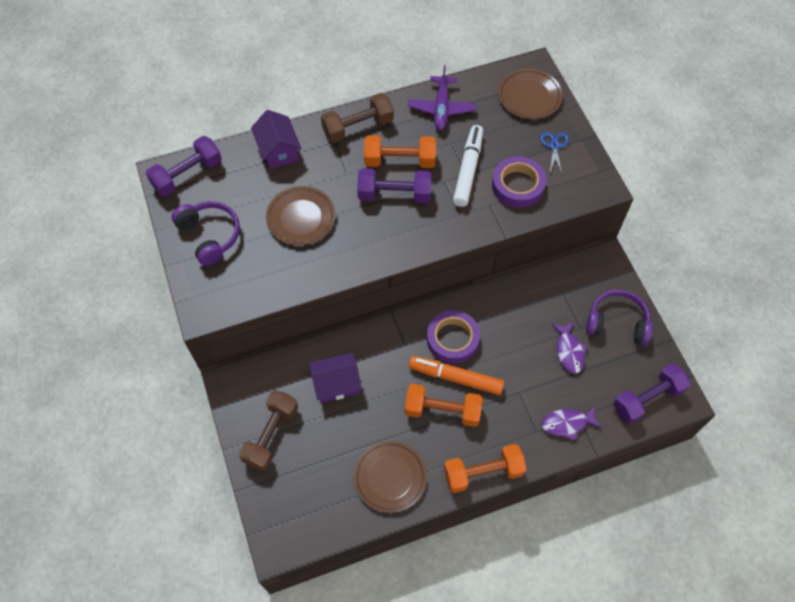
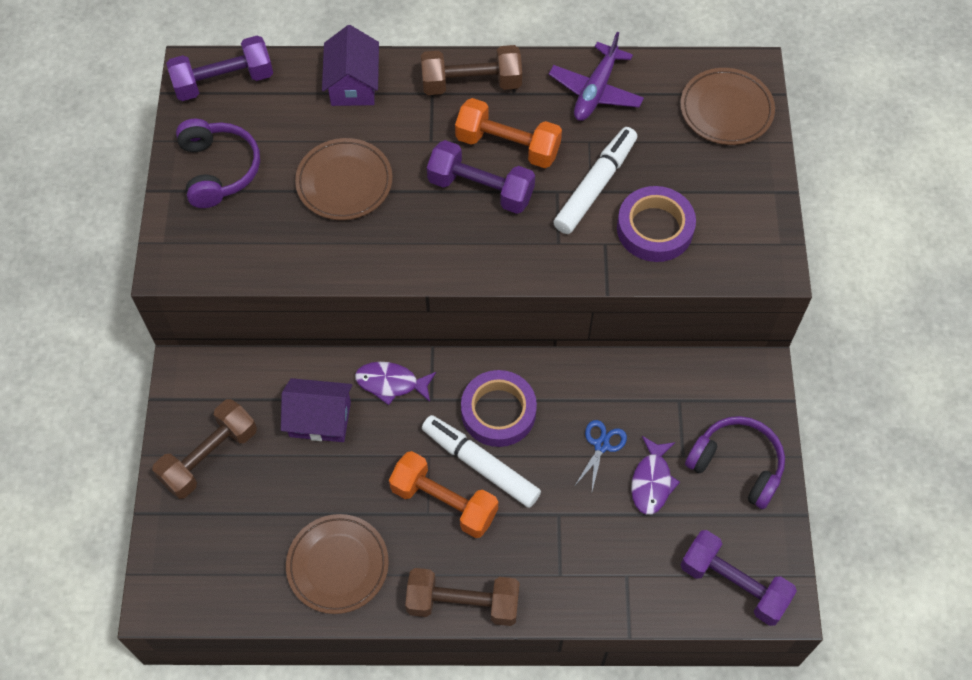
camera: 20 degrees right, 0 degrees up
(456, 378) = (480, 465): orange marker -> white marker
(483, 472) = (463, 603): orange dumbbell -> brown dumbbell
(554, 146) = (731, 189): blue scissors -> blue scissors (601, 445)
(567, 424) = (606, 578): purple fish -> purple fish (391, 383)
(647, 399) = (733, 584): purple dumbbell -> purple dumbbell turned 45 degrees clockwise

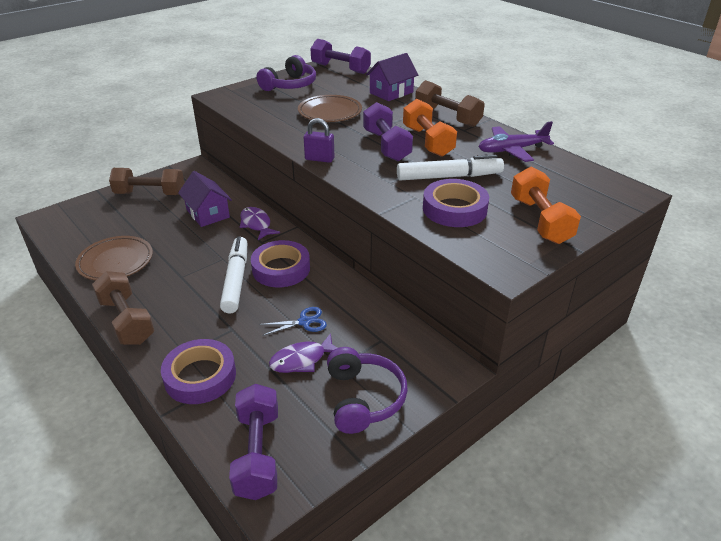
camera: 50 degrees right, 25 degrees down
(444, 502) = (195, 279): orange dumbbell -> orange dumbbell (540, 220)
(451, 270) = (319, 159): none -> purple padlock
(604, 578) = (200, 376): none -> purple tape
(726, 110) = (586, 196): brown plate -> none

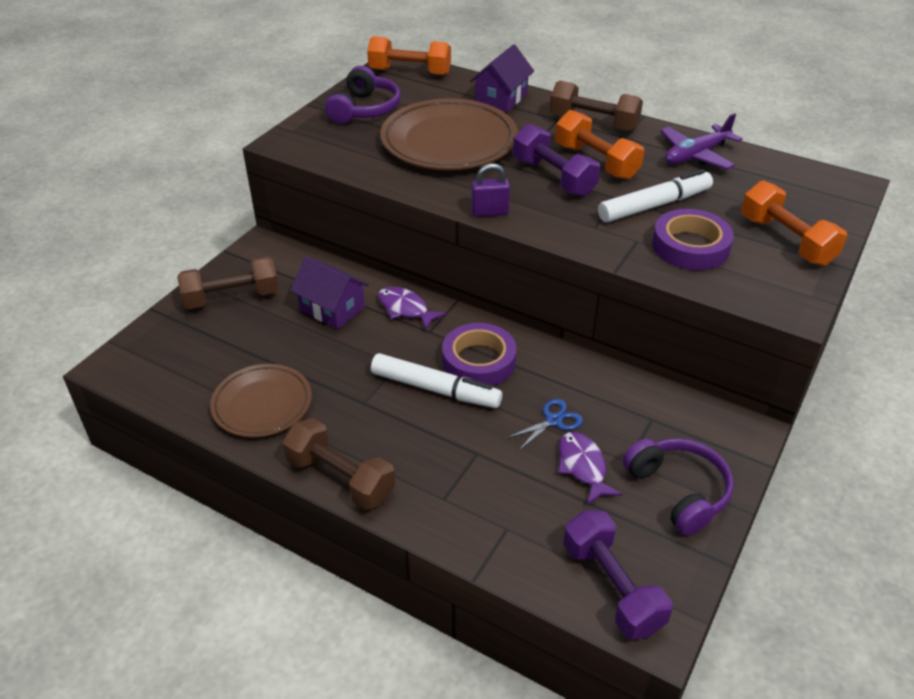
camera: 20 degrees left, 5 degrees up
(200, 376) = (483, 520): purple tape -> none
(236, 280) = (435, 389): white marker -> white marker turned 135 degrees clockwise
(302, 360) = (583, 467): purple fish -> purple fish turned 120 degrees clockwise
(330, 112) = (449, 142): brown plate -> brown plate, size x1.62
(340, 69) = (410, 72): purple dumbbell -> orange dumbbell

